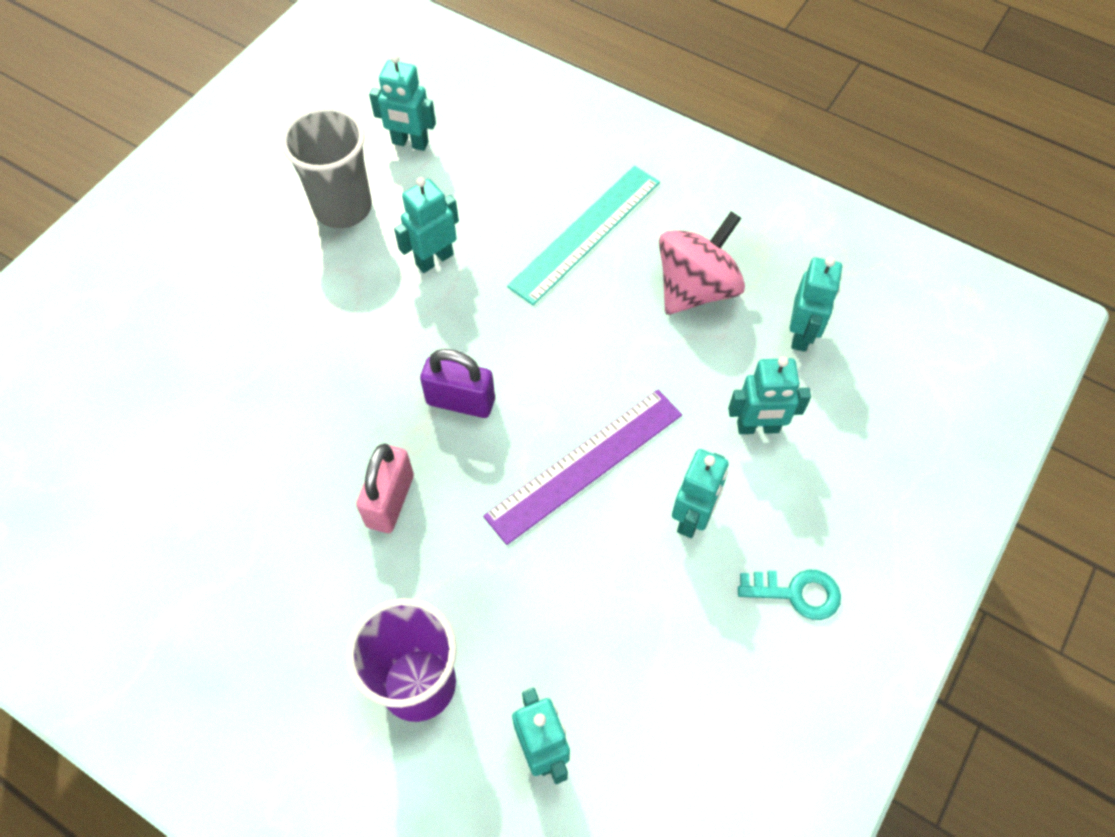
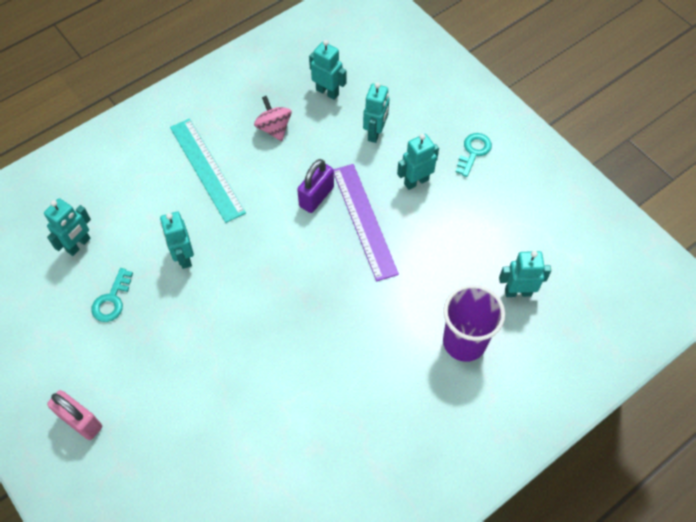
camera: 70 degrees left, 0 degrees up
(343, 207) = (112, 300): grey cup -> turquoise key
(390, 501) = (347, 327): pink padlock -> pink padlock (81, 421)
(460, 401) = (296, 271): purple padlock -> purple padlock (316, 197)
(692, 518) = (416, 181): turquoise robot -> turquoise robot turned 75 degrees counterclockwise
(696, 288) = (274, 128): pink spinning top -> pink spinning top, size x0.65

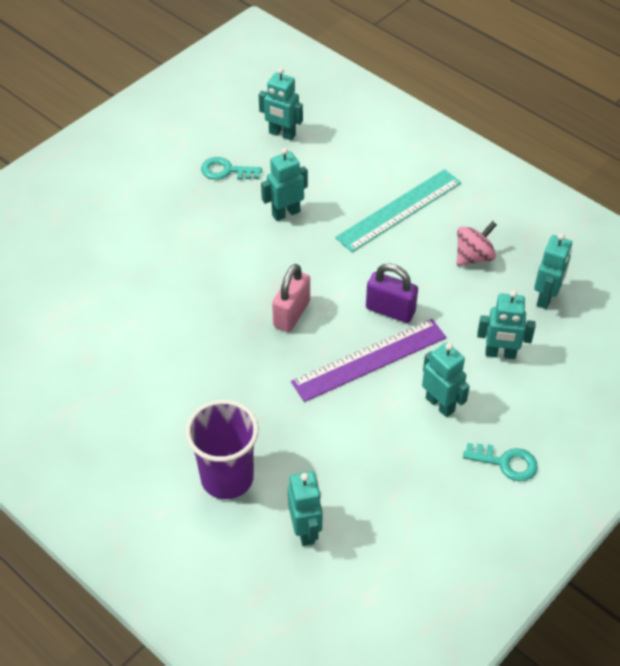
camera: 80 degrees right, 10 degrees down
(81, 421) = (100, 177): pink padlock -> pink padlock (291, 314)

